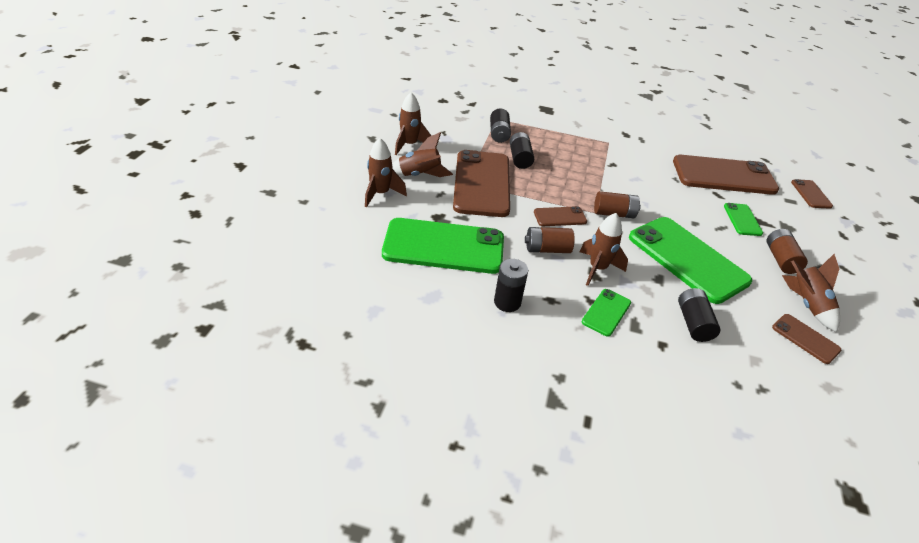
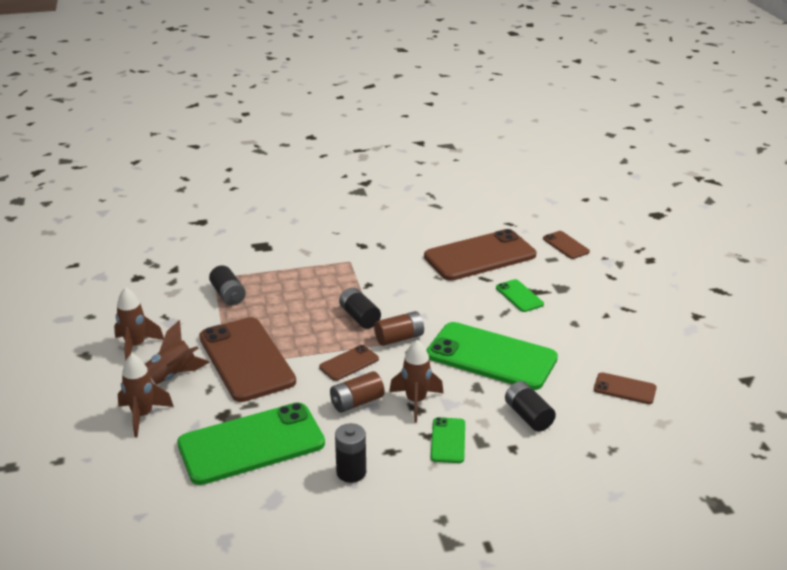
camera: 25 degrees left, 10 degrees down
(520, 158) = (269, 315): black battery -> black battery (359, 317)
(780, 259) = (570, 322): brown battery -> none
(806, 304) = (611, 357): brown rocket -> none

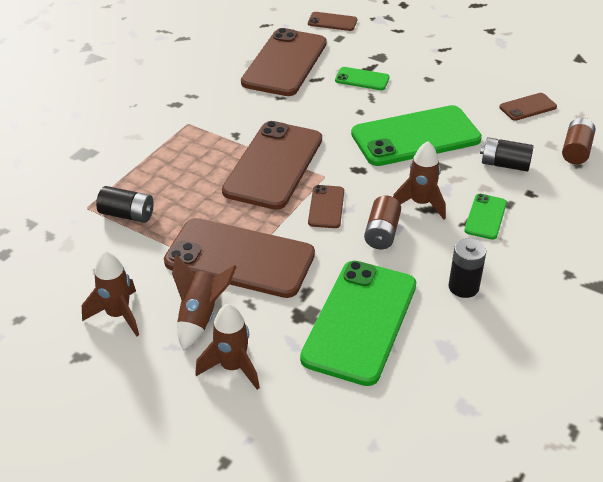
camera: 45 degrees left, 10 degrees up
(359, 317) = (273, 165): black battery -> brown phone
(399, 338) = (331, 163): brown battery -> brown battery (576, 150)
(448, 440) = (485, 217): green phone -> green phone turned 60 degrees clockwise

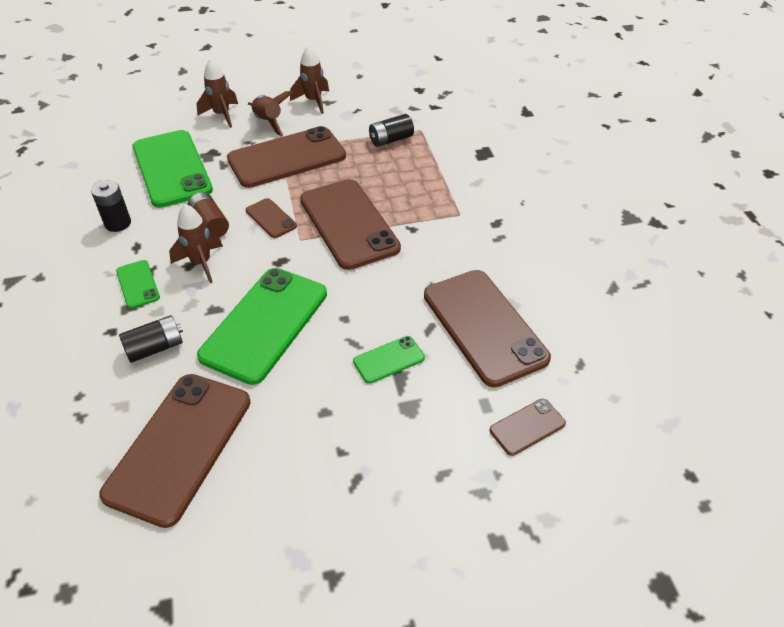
camera: 135 degrees right, 5 degrees up
(527, 107) = (179, 446): brown phone -> brown phone, size x2.17
(576, 150) = (89, 415): brown battery -> none

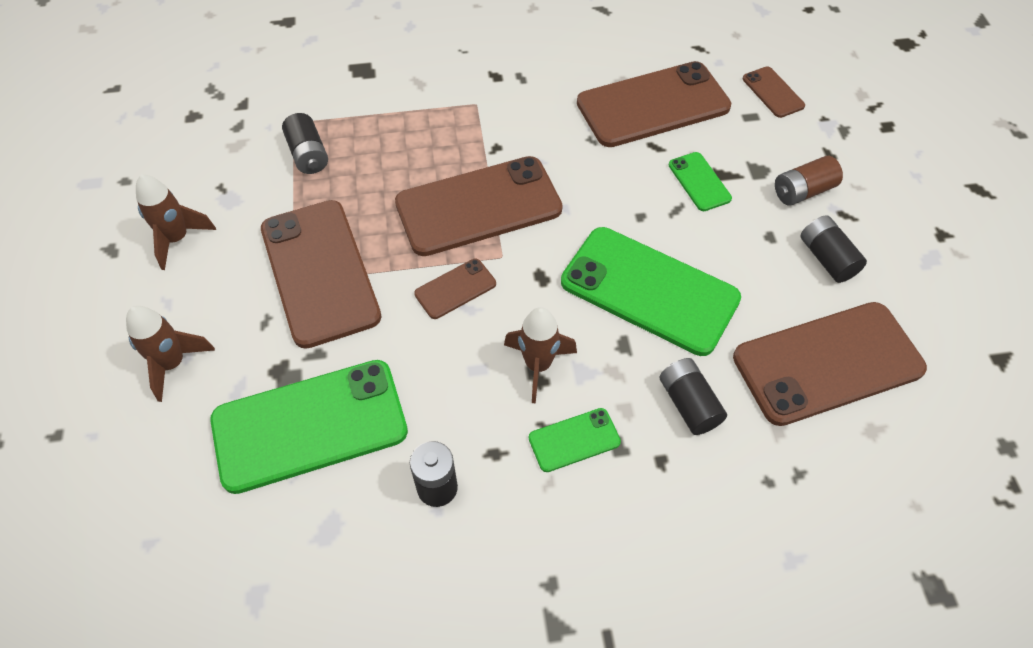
camera: 85 degrees left, 10 degrees up
(179, 446) = (827, 363): brown phone -> brown phone turned 45 degrees counterclockwise
(210, 224) = (458, 360): brown battery -> brown battery (803, 191)
(268, 123) = (218, 297): brown rocket -> none
(298, 457) = (827, 258): none -> black battery

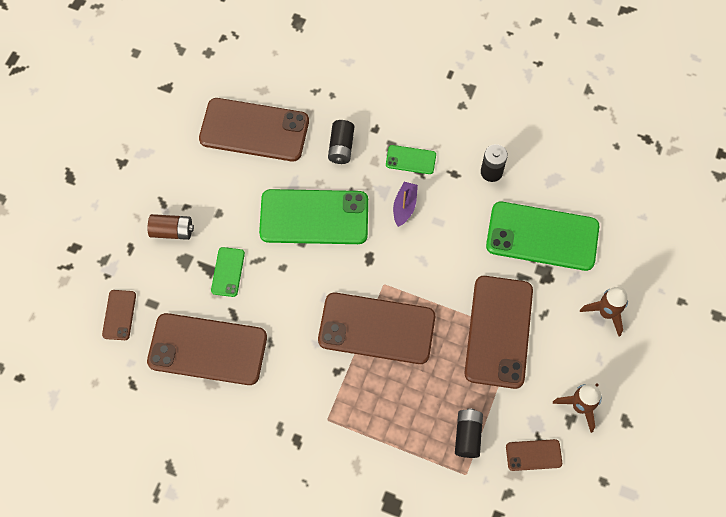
camera: 150 degrees left, 10 degrees up
(455, 289) = (423, 277): brown phone -> brown phone (533, 455)
(538, 365) = (404, 207): brown rocket -> purple boat
(649, 290) = (314, 217): green phone -> green phone turned 60 degrees counterclockwise
(827, 258) = (200, 183): black battery -> none

